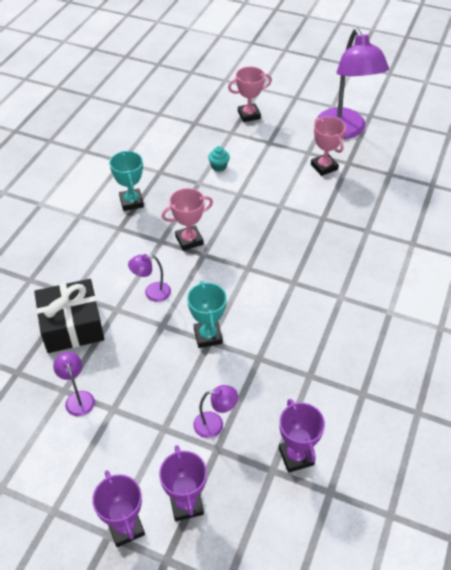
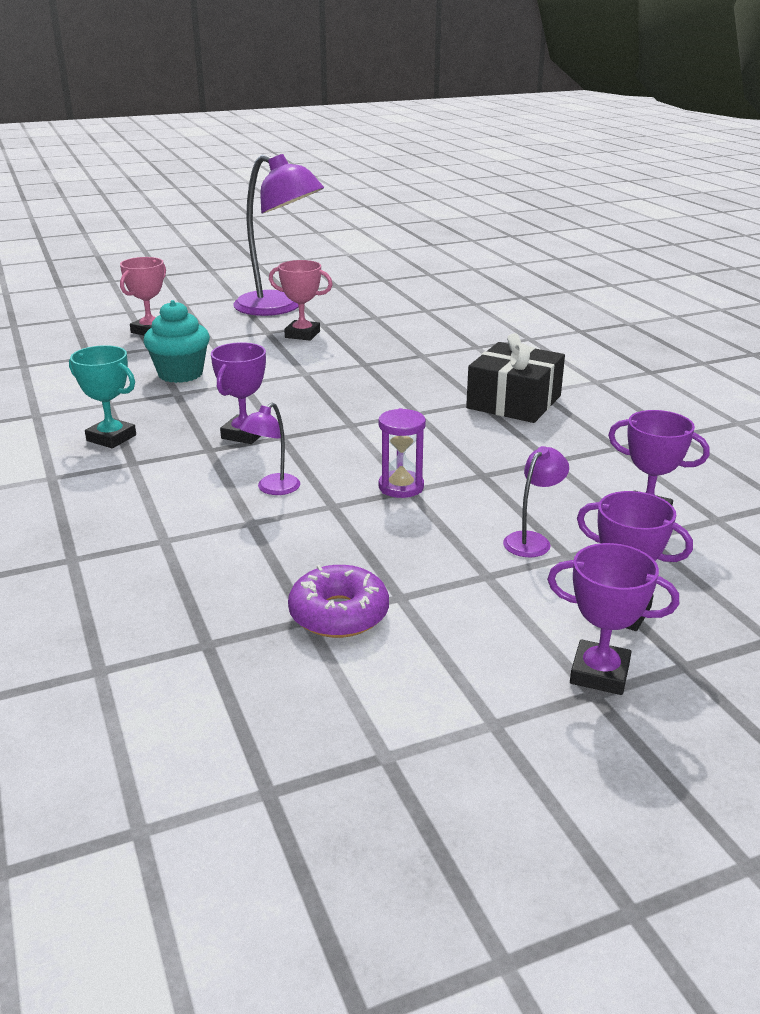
camera: 45 degrees left, 20 degrees down
(72, 325) = (213, 563): black gift -> black gift (514, 402)
(78, 398) = (339, 614): purple lamp -> purple donut
(189, 240) = (244, 434): pink trophy -> purple trophy
(208, 336) = (401, 487): turquoise trophy -> purple hourglass
(219, 166) = (180, 374): turquoise cupcake -> turquoise cupcake, size x1.96

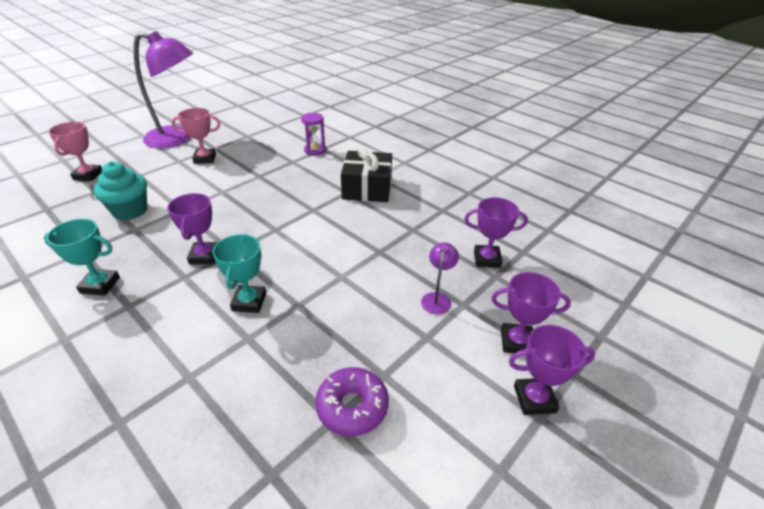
camera: 25 degrees left, 10 degrees up
(273, 489) = (249, 302): purple lamp -> turquoise trophy
(401, 487) = (335, 276): purple hourglass -> purple hourglass (315, 150)

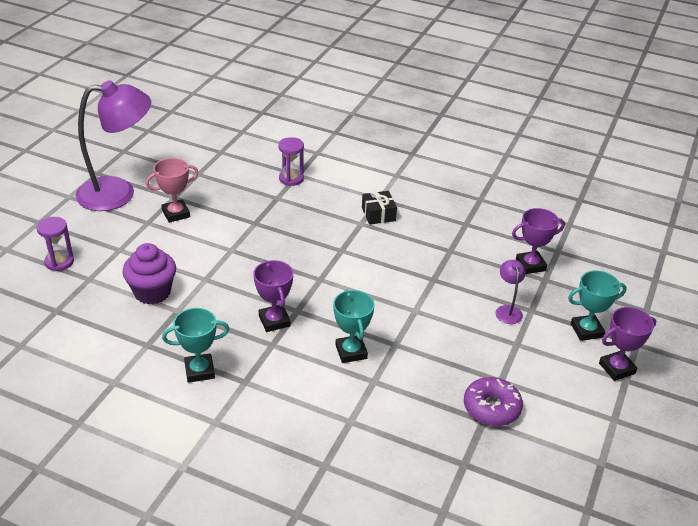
camera: 20 degrees left, 0 degrees up
(88, 175) = (59, 262): pink trophy -> purple hourglass
(130, 211) = (152, 292): turquoise cupcake -> purple cupcake
(367, 188) = (378, 214): black gift -> black gift, size x0.57
(516, 342) = (586, 330): purple trophy -> turquoise trophy

